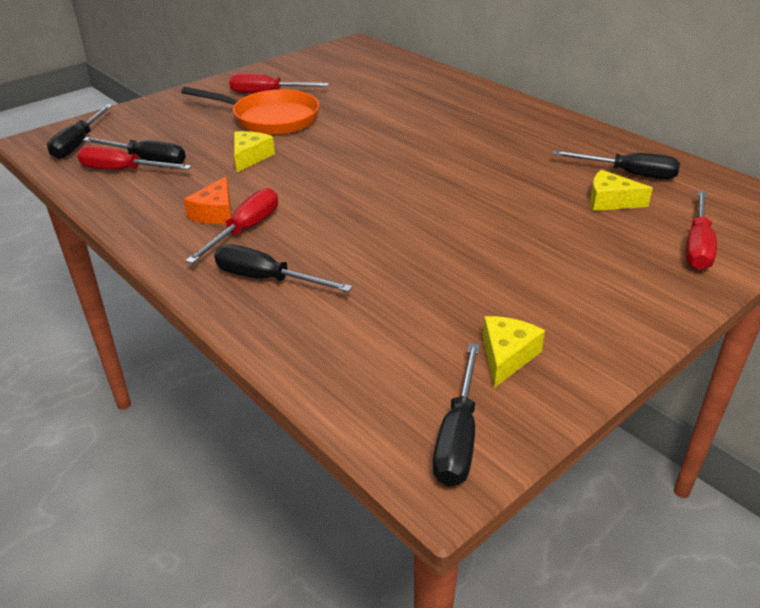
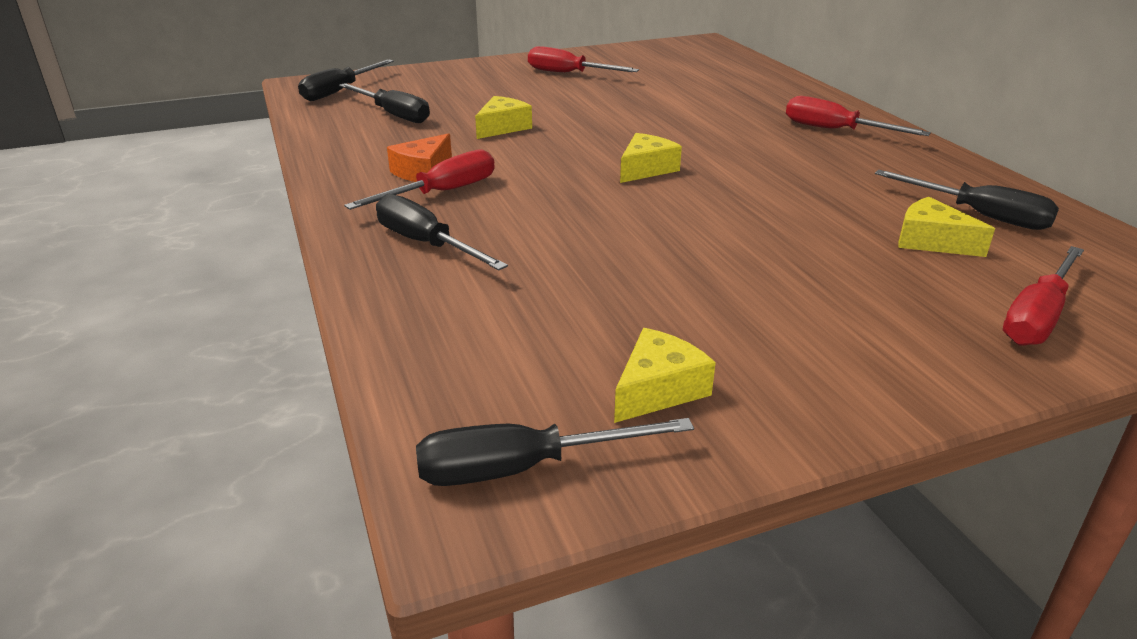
camera: 20 degrees right, 5 degrees down
(123, 171) = (362, 120): red screwdriver -> red screwdriver (835, 130)
(270, 119) = (553, 96): orange pan -> none
(387, 177) = (646, 169): none -> yellow cheese
(458, 436) = (522, 468): black screwdriver -> black screwdriver turned 45 degrees clockwise

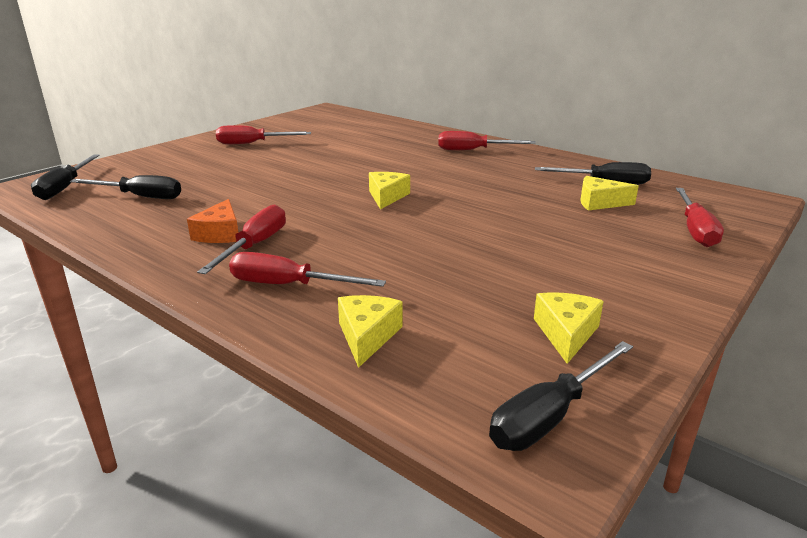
camera: 30 degrees left, 5 degrees down
(426, 244) = (288, 285): black screwdriver -> red screwdriver
(502, 127) = (246, 189): yellow cheese -> yellow cheese (367, 336)

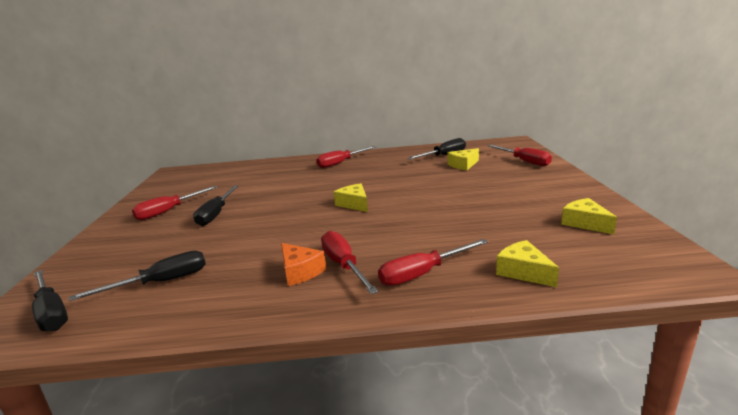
camera: 40 degrees left, 5 degrees down
(550, 416) = (657, 256): black screwdriver -> black screwdriver (216, 214)

